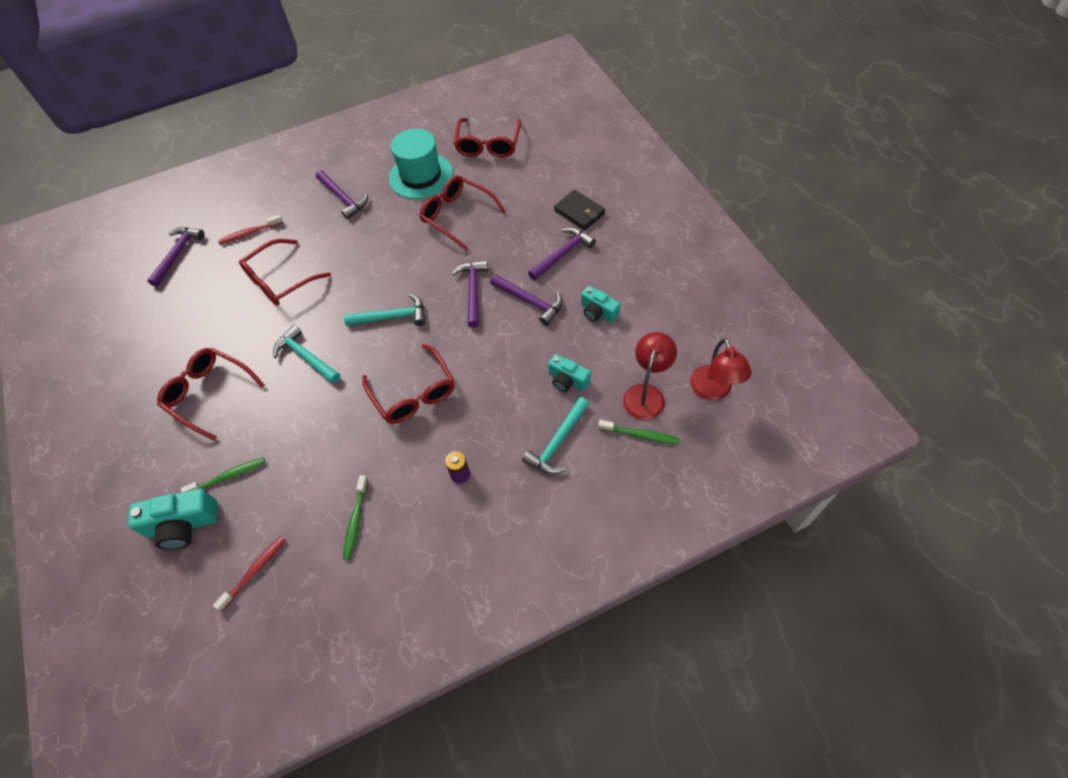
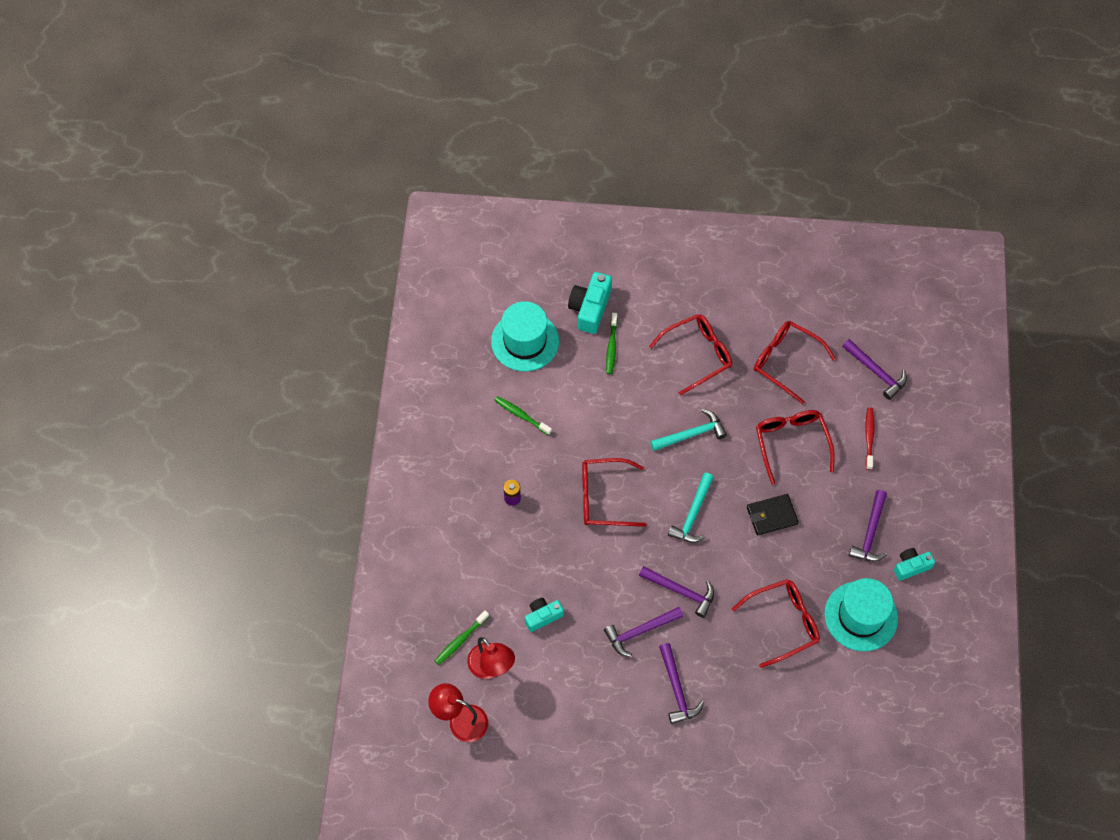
camera: 115 degrees right, 5 degrees up
(254, 572) = (525, 341): red toothbrush -> turquoise hat
(343, 198) = (870, 533): purple hammer -> purple hammer turned 60 degrees counterclockwise
(488, 145) = (870, 703): red glasses -> red glasses (786, 361)
(557, 442) = (494, 578): turquoise hammer -> none
(579, 212) = (720, 735): black wallet -> black wallet (772, 516)
(598, 311) = (594, 680): turquoise camera -> turquoise camera (911, 566)

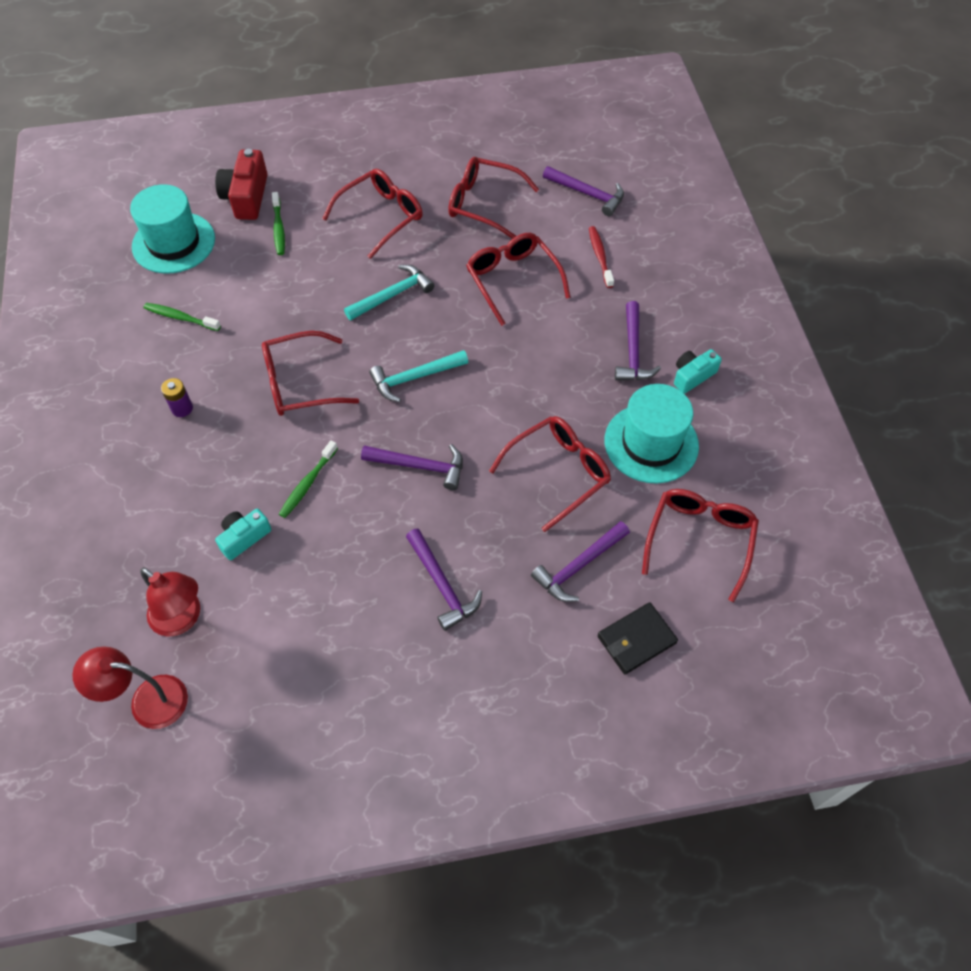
camera: 15 degrees left, 5 degrees down
(461, 640) = (135, 593): green toothbrush -> green toothbrush (308, 483)
(590, 308) = (246, 197): turquoise camera -> red camera
(640, 631) = (377, 525): purple hammer -> purple hammer (578, 566)
(693, 514) = (414, 378): turquoise hammer -> turquoise hammer turned 60 degrees clockwise
(772, 516) = (510, 358): black wallet -> black wallet (636, 639)
(873, 703) = (699, 540): none -> red glasses

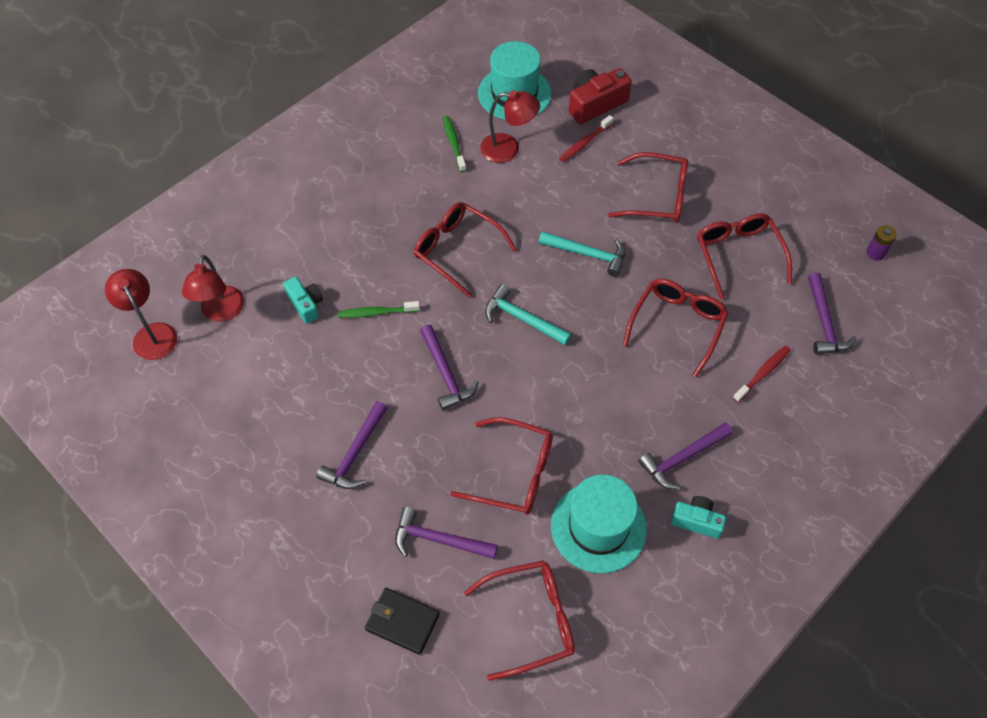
camera: 55 degrees right, 0 degrees up
(182, 408) = (380, 198): purple battery -> purple battery (875, 253)
(229, 283) = (508, 149): none -> red lamp
(244, 537) = (306, 304): turquoise camera -> turquoise camera turned 45 degrees clockwise
(279, 228) = (585, 143): green toothbrush -> red toothbrush

